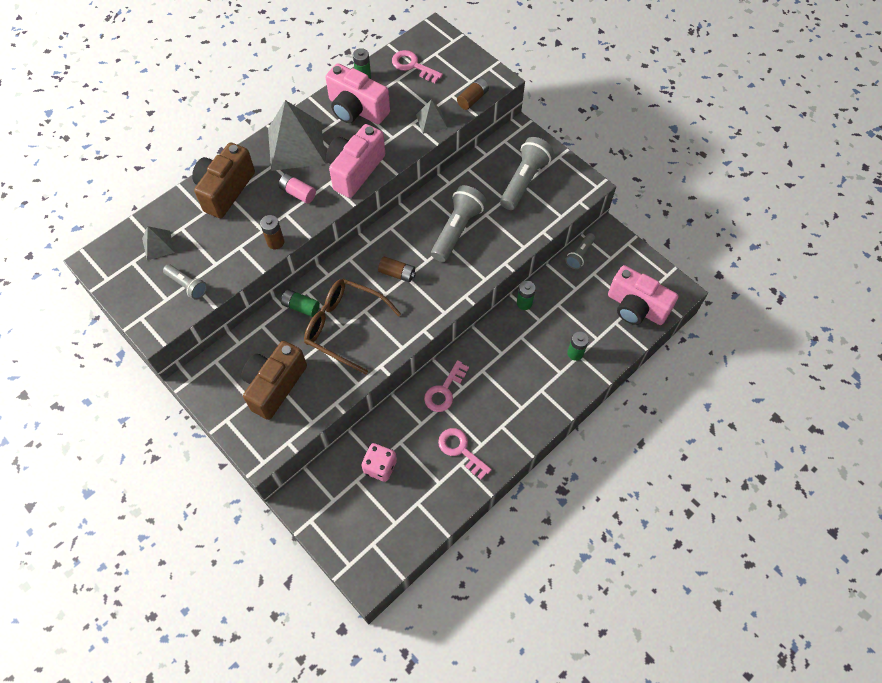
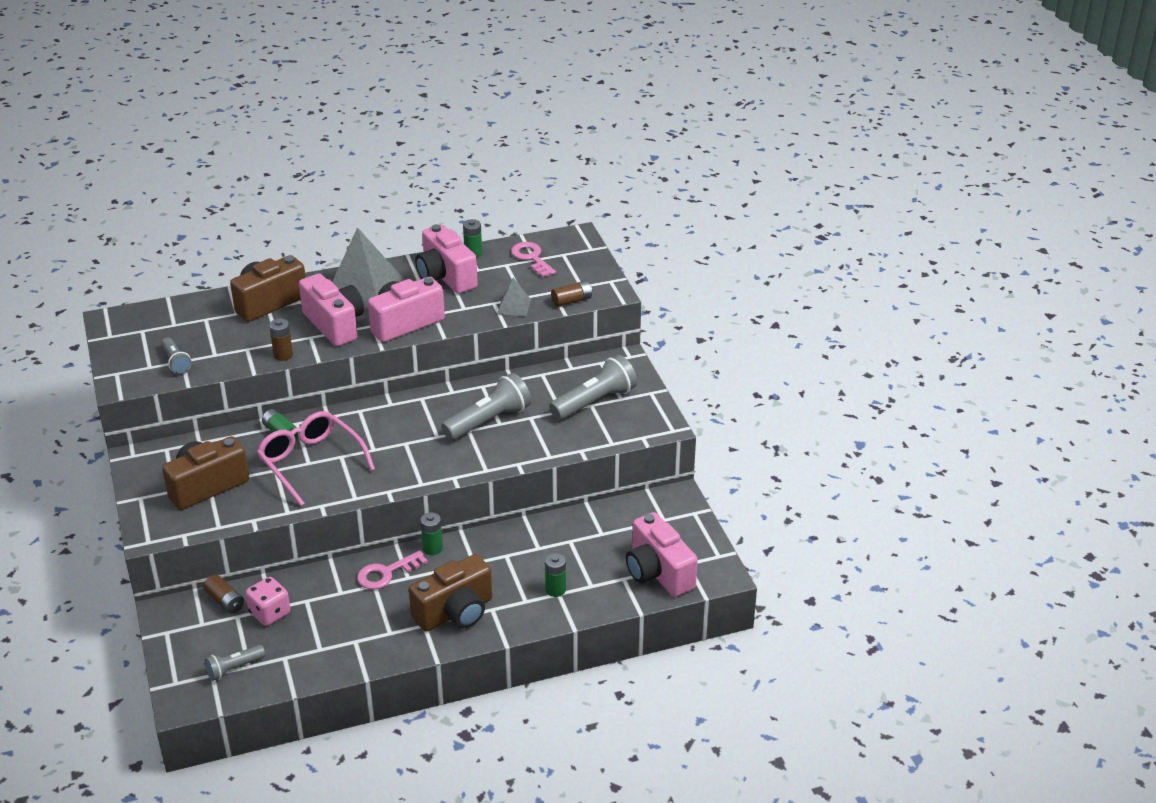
camera: 25 degrees right, 25 degrees down
(158, 245) = (174, 325): grey pyramid -> none
(298, 193) = (335, 324): pink battery -> pink camera
(344, 327) = (311, 462): brown glasses -> pink glasses
(397, 273) = (398, 437): brown battery -> brown battery (225, 601)
(460, 450) = (364, 629): pink key -> none
(517, 405) = (455, 612): none -> brown camera
(524, 303) = (532, 527): green battery -> green battery (432, 548)
(580, 255) = (629, 505): grey flashlight -> grey flashlight (234, 668)

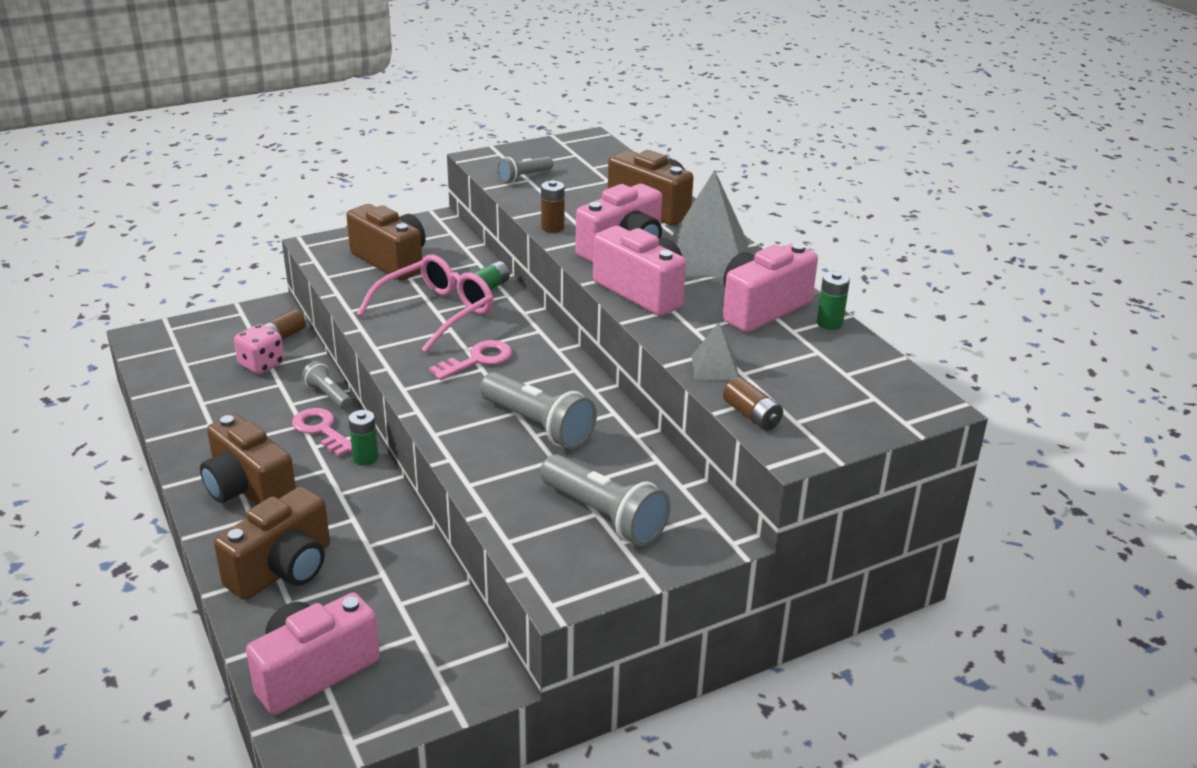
camera: 80 degrees right, 5 degrees down
(234, 668) = (182, 356): grey flashlight -> grey flashlight (328, 395)
(531, 258) = (847, 371): pink key -> pink key (478, 360)
(555, 590) = (283, 569): green battery -> brown camera

